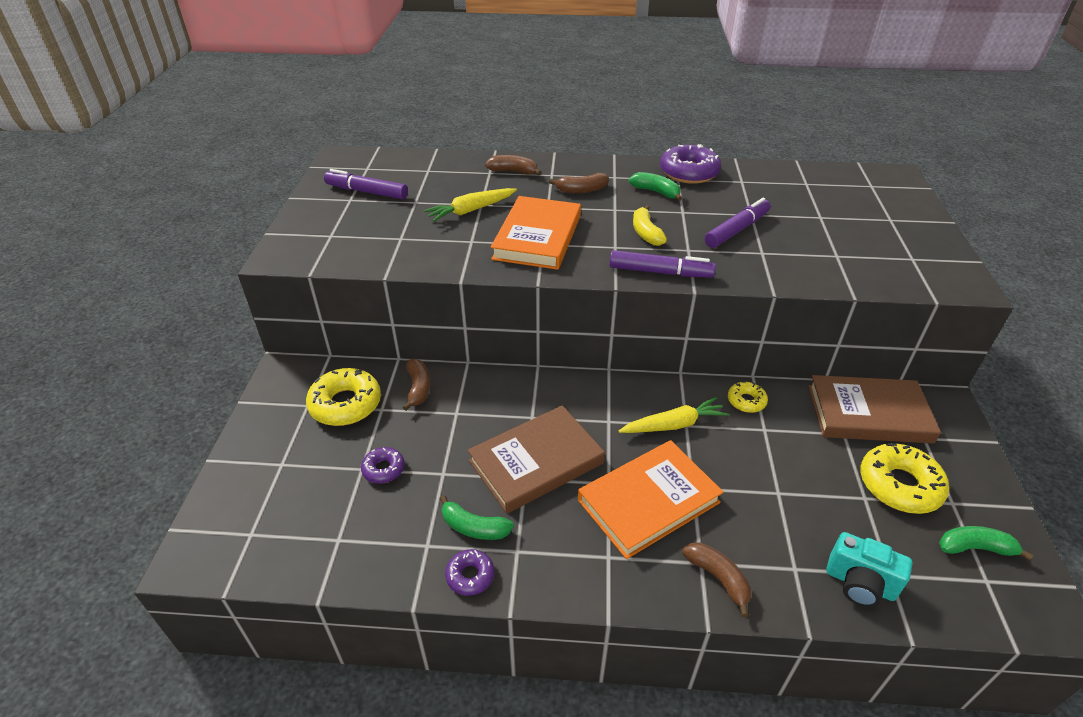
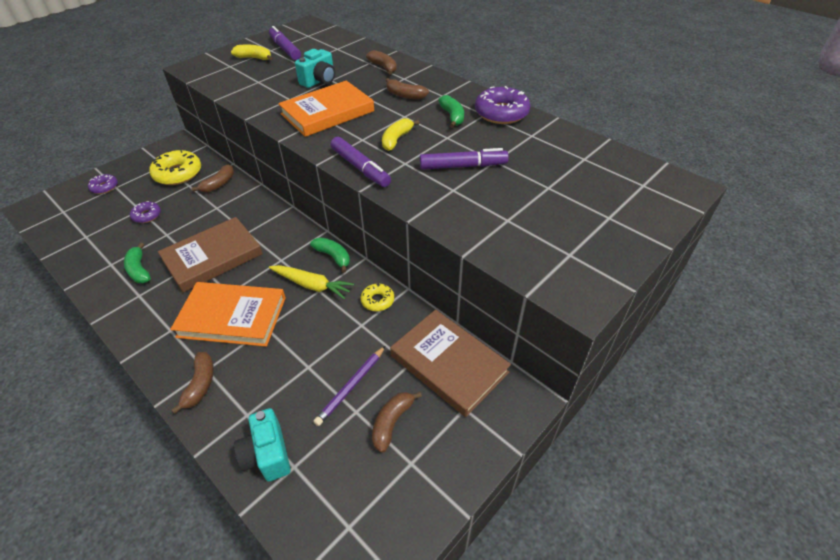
camera: 40 degrees right, 5 degrees up
(347, 215) = (254, 58): none -> yellow banana
(470, 576) = (104, 291): purple donut -> purple donut (104, 187)
(471, 210) = (319, 81): yellow carrot -> turquoise camera
(536, 462) = (213, 257): brown book -> brown book turned 45 degrees counterclockwise
(833, 482) = (351, 387): none -> purple pencil
(899, 485) = (392, 422): yellow donut -> brown banana
(975, 548) = (376, 501): green banana -> green banana (333, 257)

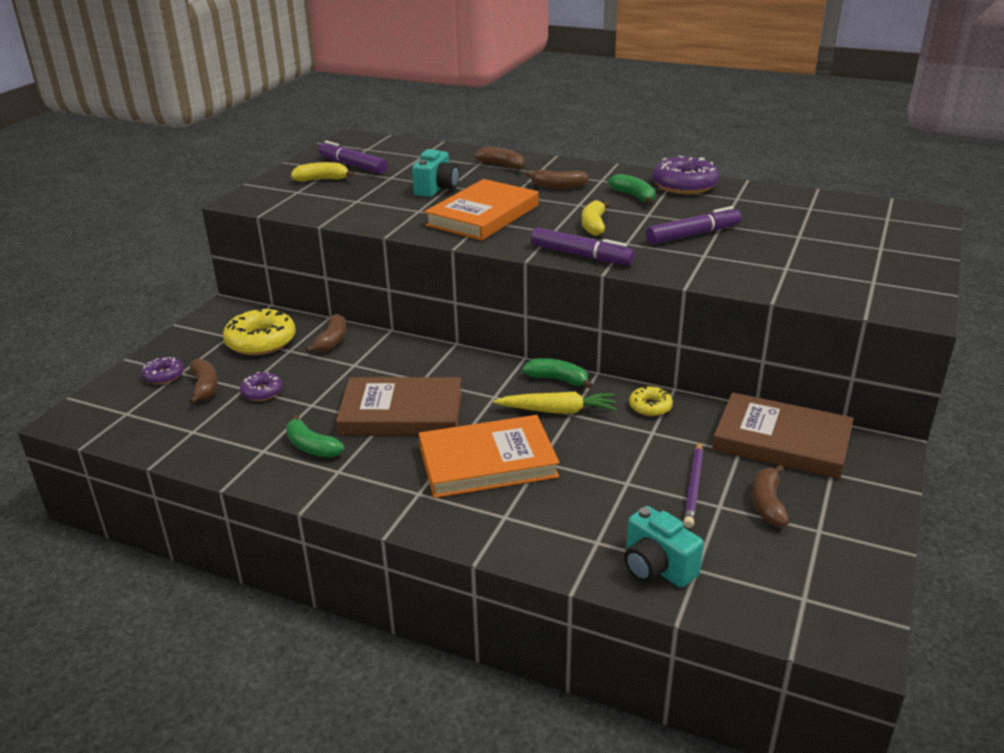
camera: 20 degrees left, 15 degrees down
(200, 384) = (512, 531): brown banana -> brown banana (205, 387)
(213, 257) = (401, 413): brown book -> brown book turned 60 degrees clockwise

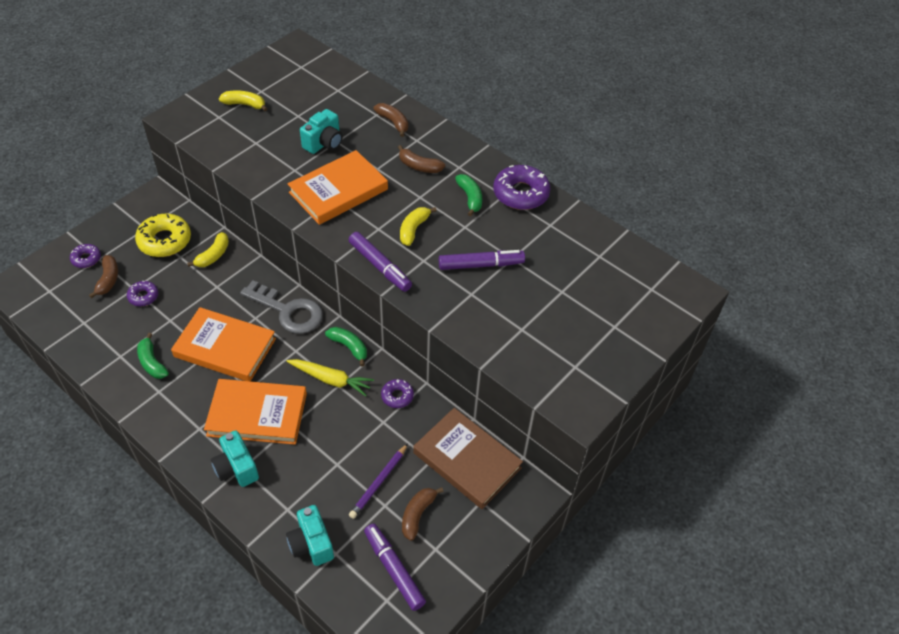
camera: 15 degrees right, 20 degrees up
(332, 341) = (213, 255): brown banana -> yellow banana
(353, 165) = (278, 89): purple marker -> purple marker (394, 569)
(401, 413) = (225, 348): brown book -> orange book
(460, 366) = (288, 311): none -> grey key
(497, 519) = (236, 468): none -> turquoise camera
(650, 407) = (397, 396): yellow donut -> purple donut

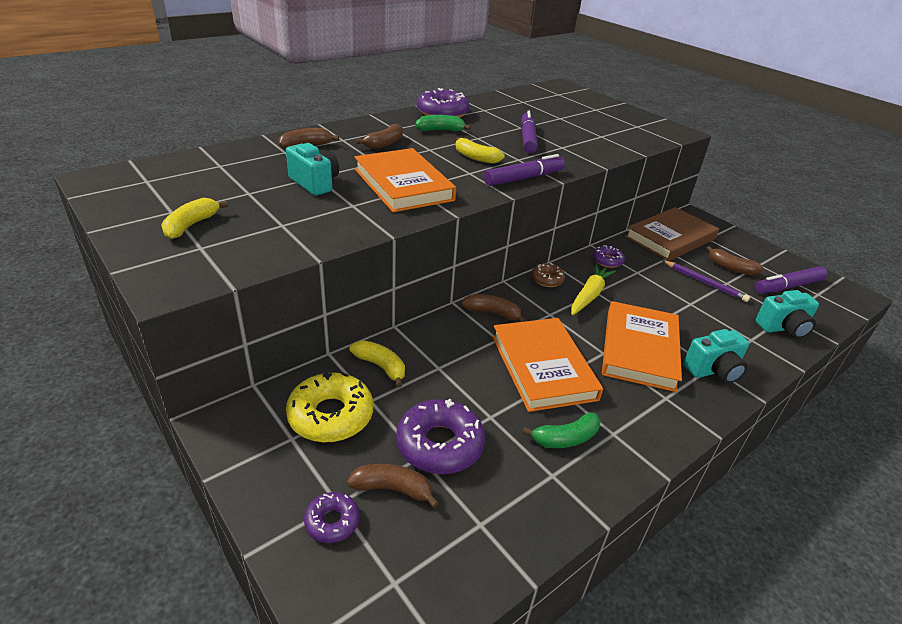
camera: 80 degrees left, 15 degrees down
(143, 296) = (440, 444): purple donut -> purple donut, size x1.85
(225, 348) = (543, 367): orange book -> orange book turned 45 degrees counterclockwise
(288, 311) = (492, 313): grey key -> brown banana
(349, 347) = (547, 279): green banana -> brown donut

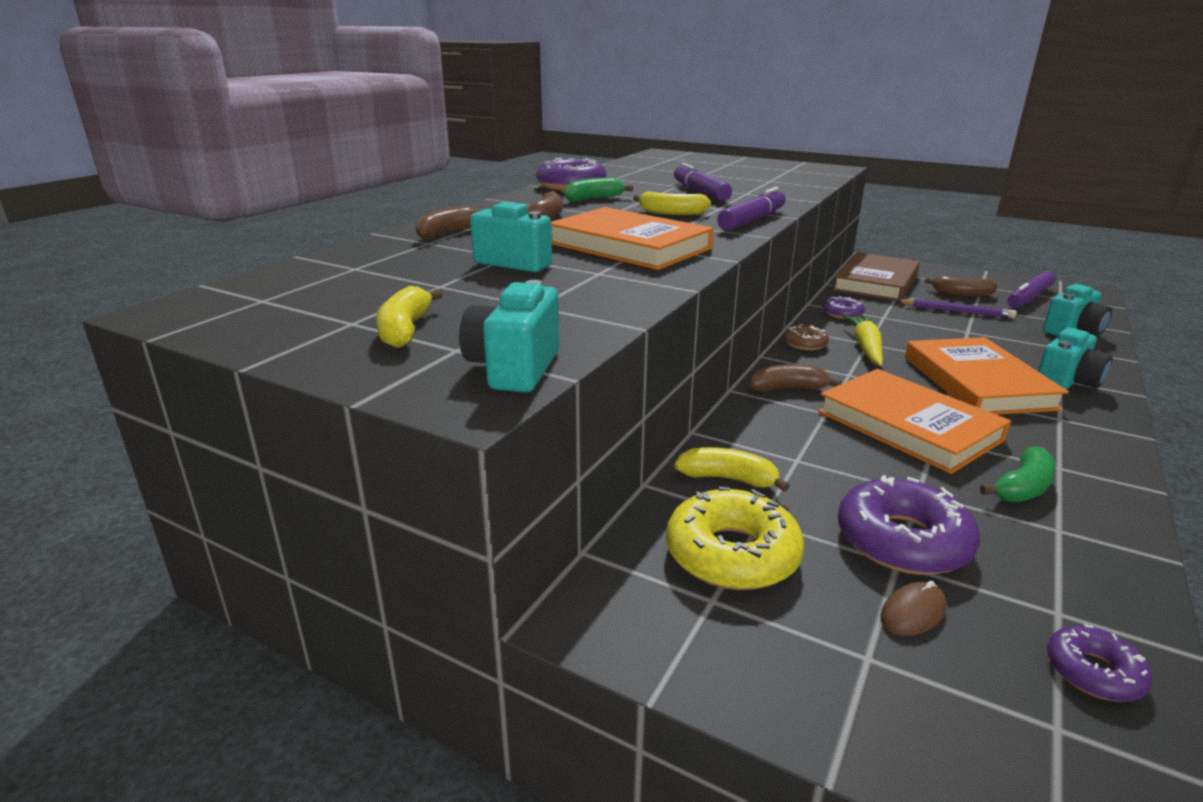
camera: 20 degrees left, 10 degrees down
(212, 271) = (514, 368): none -> turquoise camera
(332, 521) = (890, 684): purple donut -> purple donut (1093, 672)
(392, 489) = (912, 612): brown banana -> brown mouse

